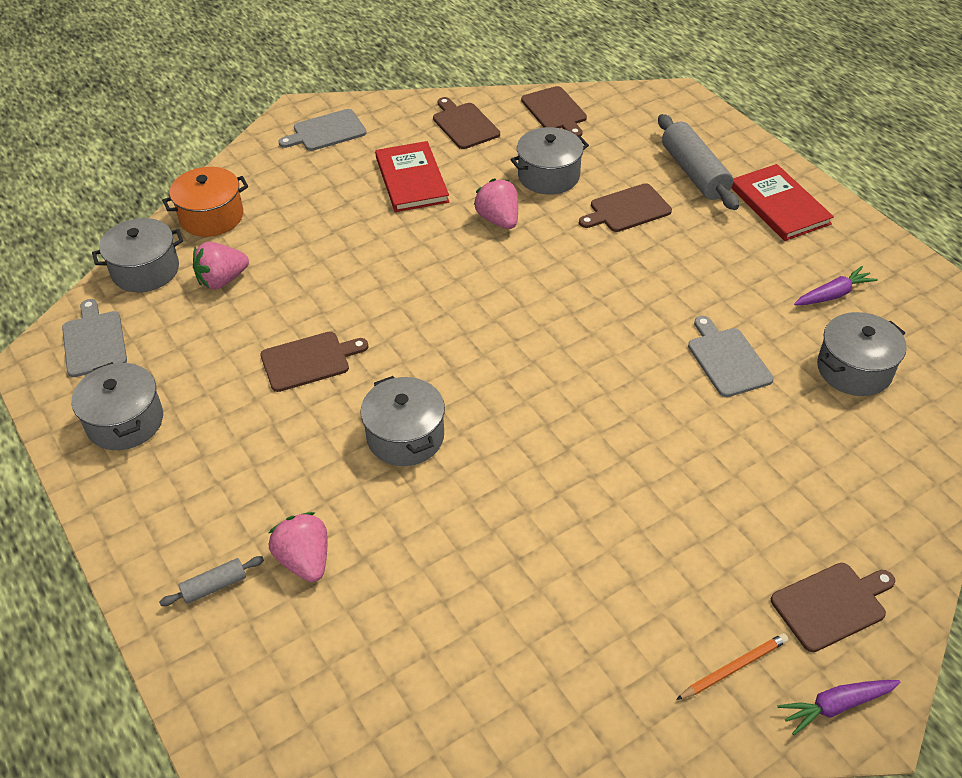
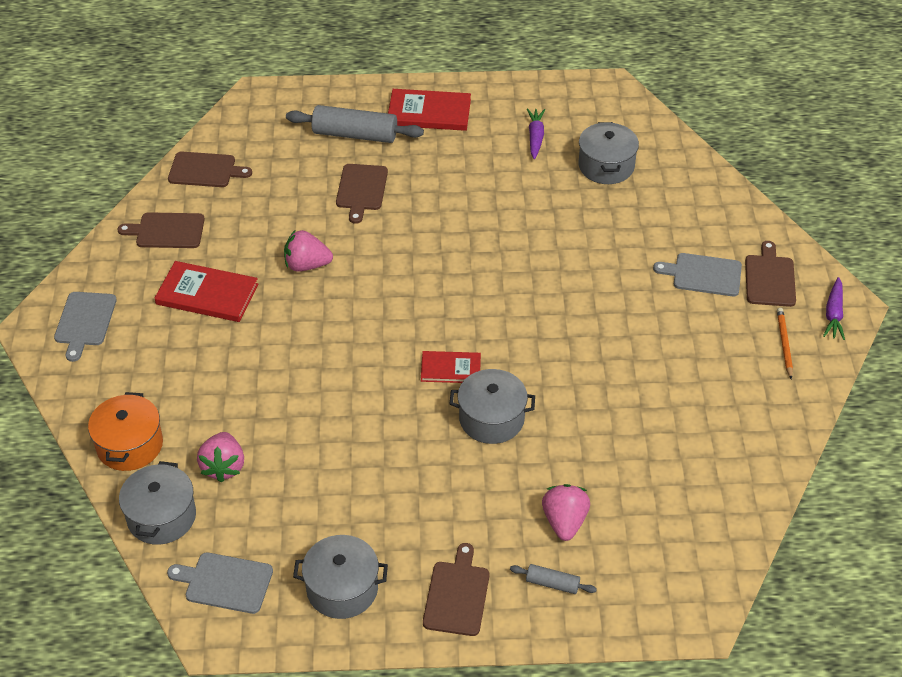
camera: 60 degrees left, 0 degrees up
(214, 586) = (552, 584): grey rolling pin -> grey rolling pin turned 75 degrees counterclockwise
(305, 560) = (564, 522): pink strawberry -> pink strawberry turned 90 degrees clockwise
(309, 361) = (368, 445): brown cutting board -> brown cutting board (457, 595)
(448, 375) = (450, 369): none -> red book
(548, 176) = (282, 213): grey pot -> none
(727, 359) = (551, 218): grey cutting board -> grey cutting board (703, 274)

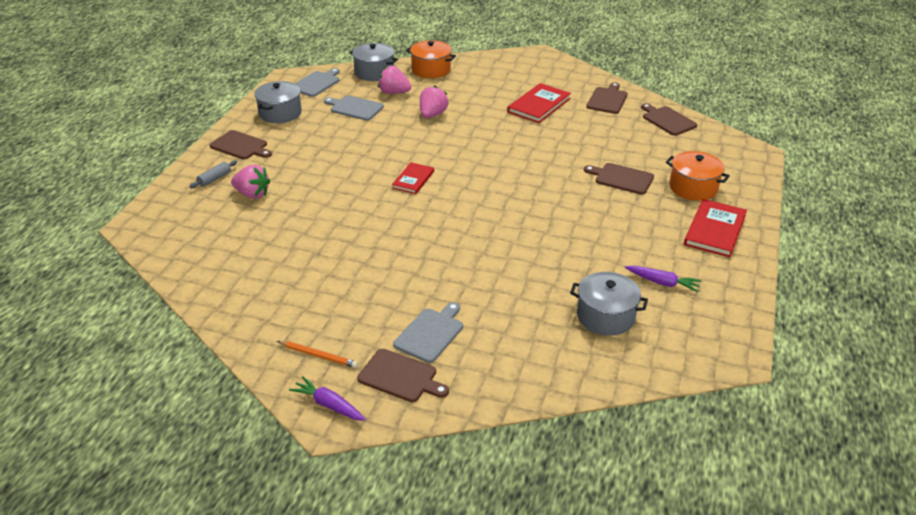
camera: 110 degrees right, 10 degrees down
(84, 322) = (536, 67): grey cutting board -> grey cutting board (355, 108)
(205, 170) = (667, 120): brown cutting board -> brown cutting board turned 120 degrees clockwise
(307, 265) = (548, 143): pink strawberry -> pink strawberry (432, 115)
(355, 134) = (693, 187): grey rolling pin -> orange pot
(491, 419) = (357, 186): grey pot -> none

